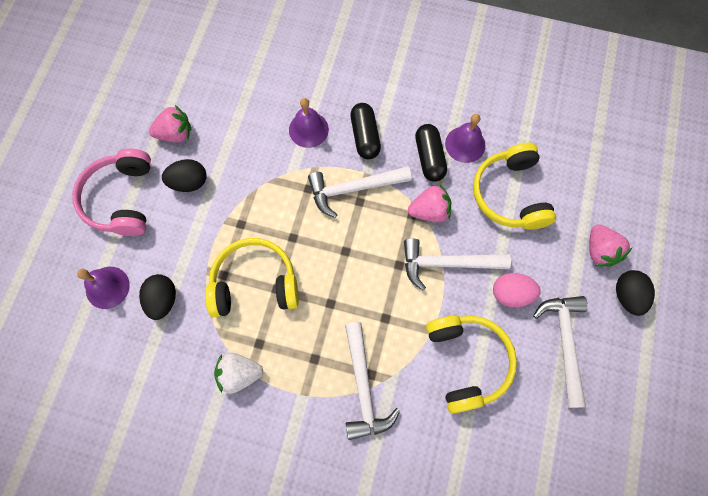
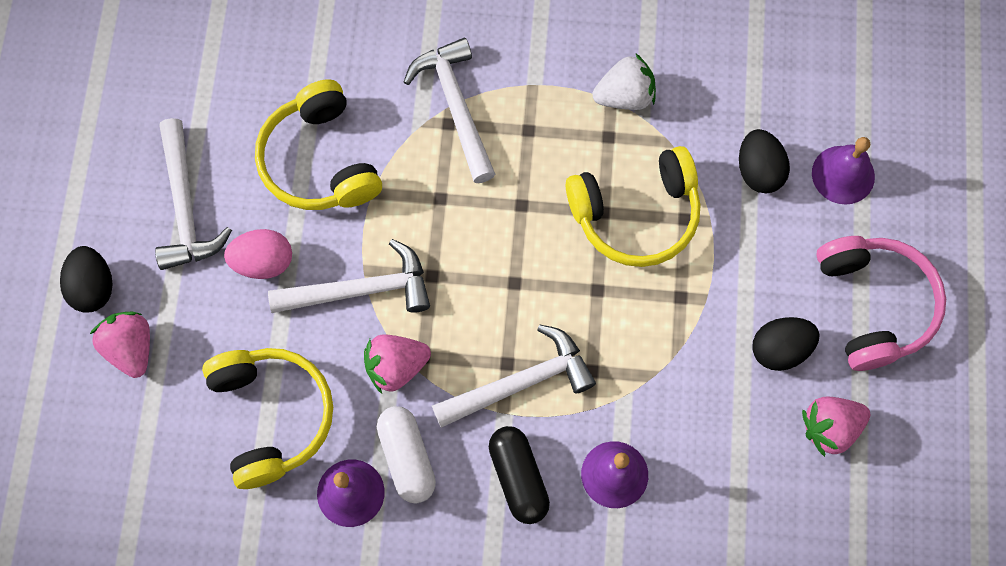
camera: 170 degrees right, 0 degrees up
(429, 158) = (407, 457): black capsule -> white capsule

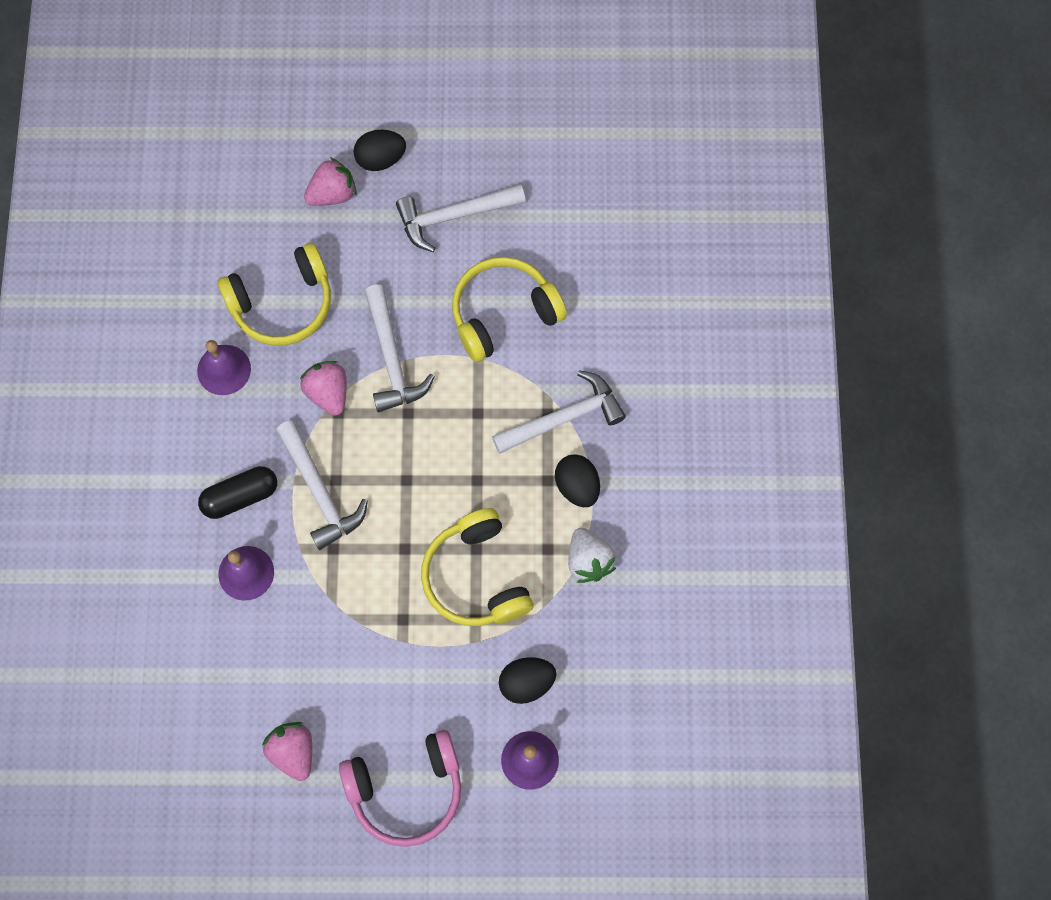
camera: 85 degrees right, 0 degrees up
(263, 262) = (411, 281): pink egg -> none
(407, 457) = (253, 409): white capsule -> none
(780, 349) = (361, 707): black egg -> black egg (577, 486)

